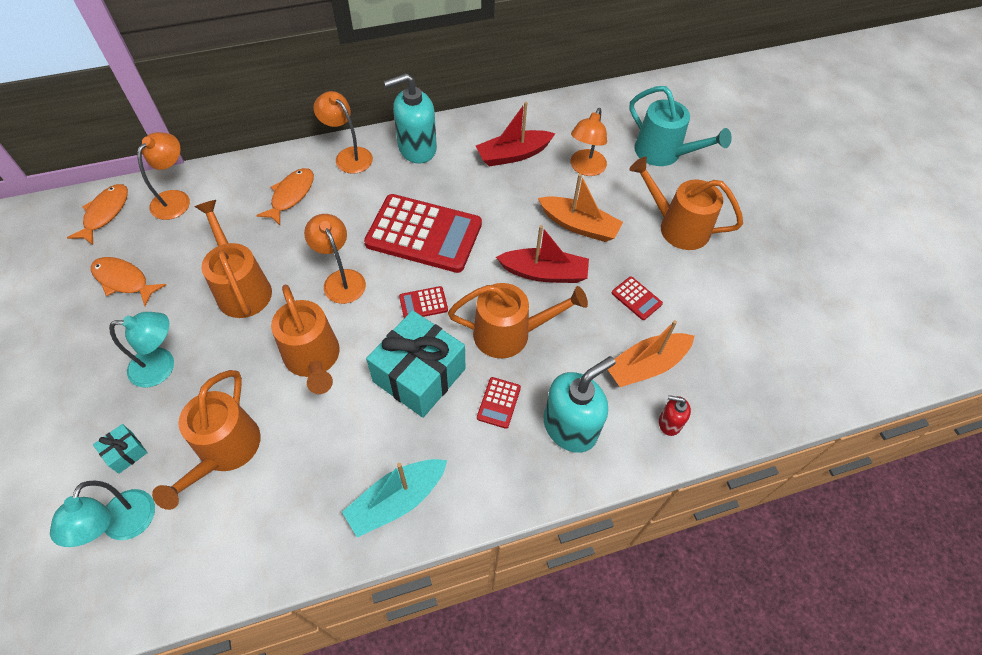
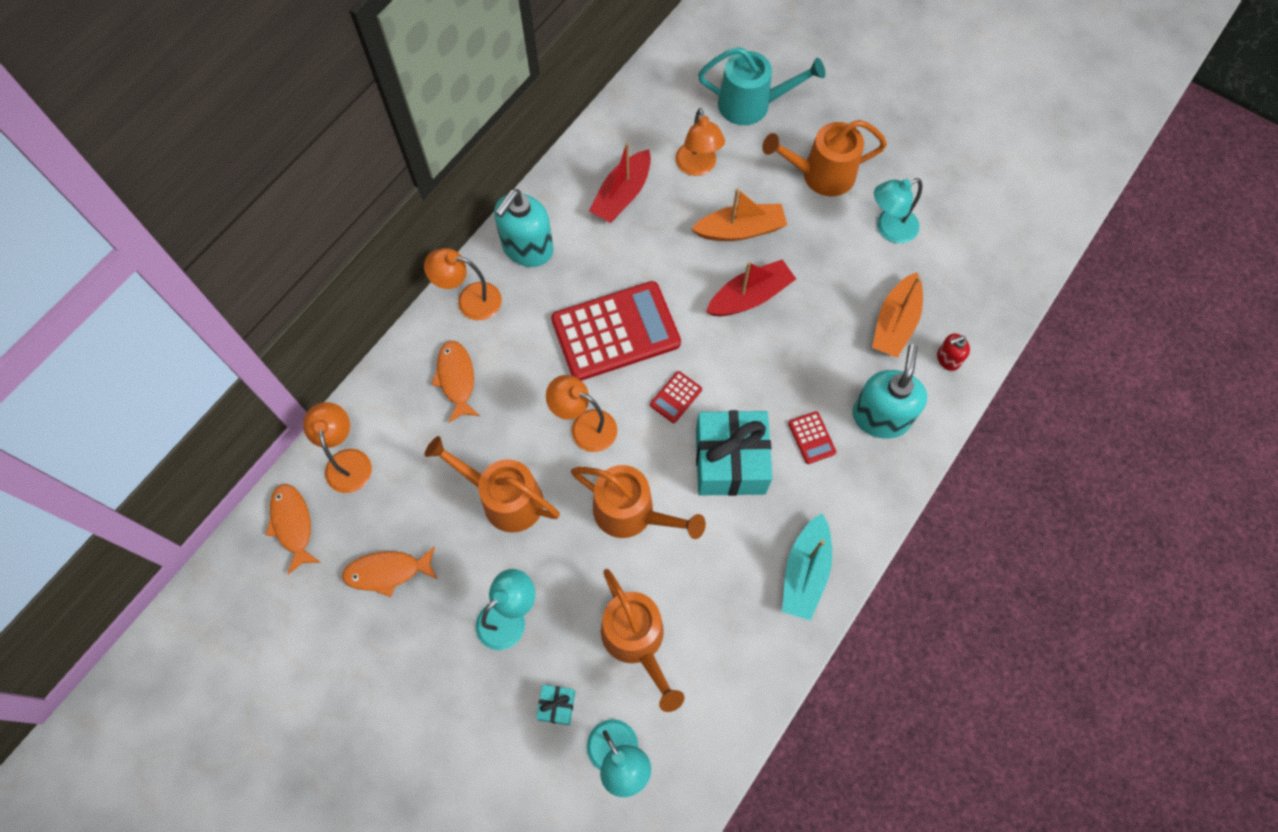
camera: 35 degrees left, 10 degrees up
(510, 334) = (770, 372): orange watering can -> none
(636, 298) = (841, 268): red calculator -> none
(702, 295) = (889, 229): none -> turquoise lamp

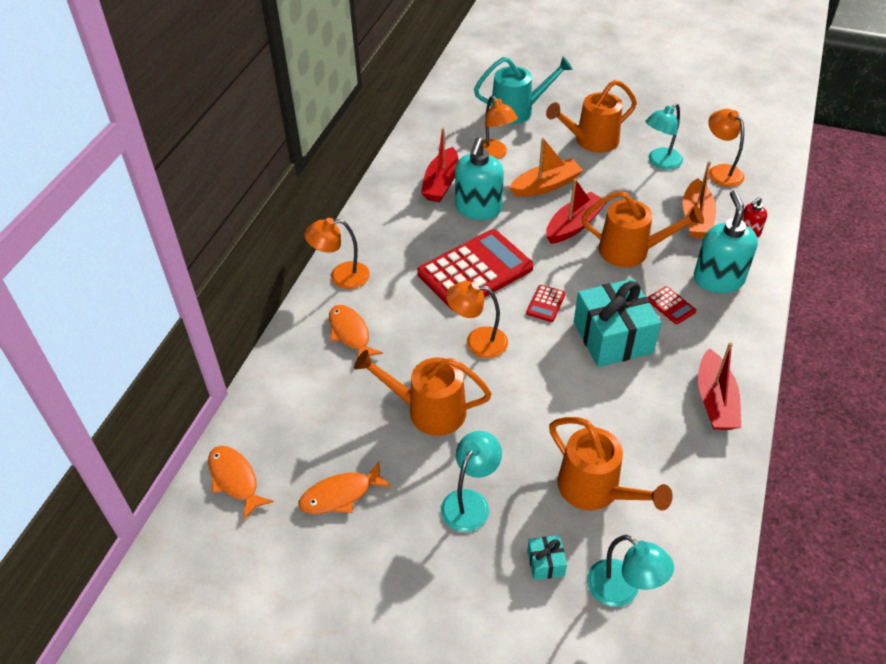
camera: 15 degrees left, 20 degrees down
(347, 461) = (271, 416): orange lamp -> orange lamp (720, 171)
(527, 248) = (377, 232): turquoise soap dispenser -> turquoise soap dispenser (478, 209)
(632, 513) = (547, 394): orange watering can -> orange watering can (631, 251)
(805, 572) = (715, 400): turquoise boat -> red boat

